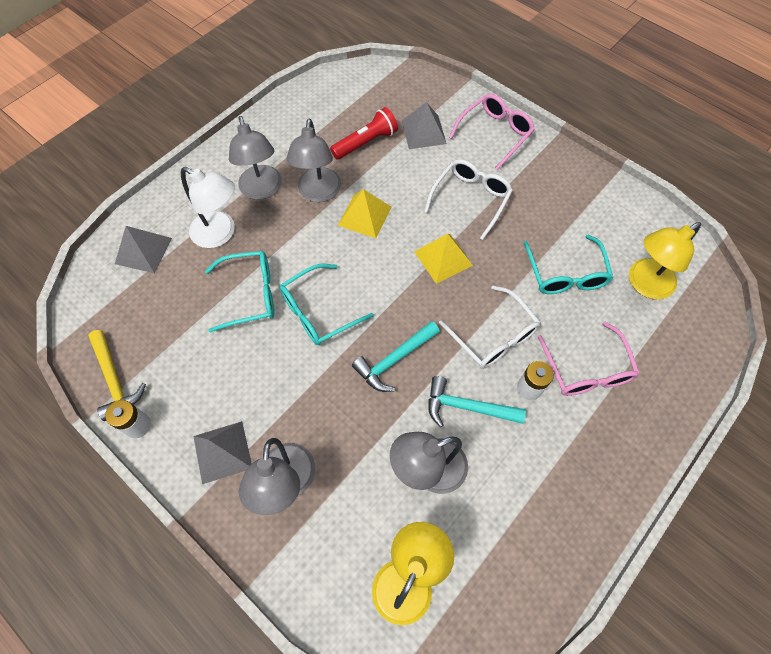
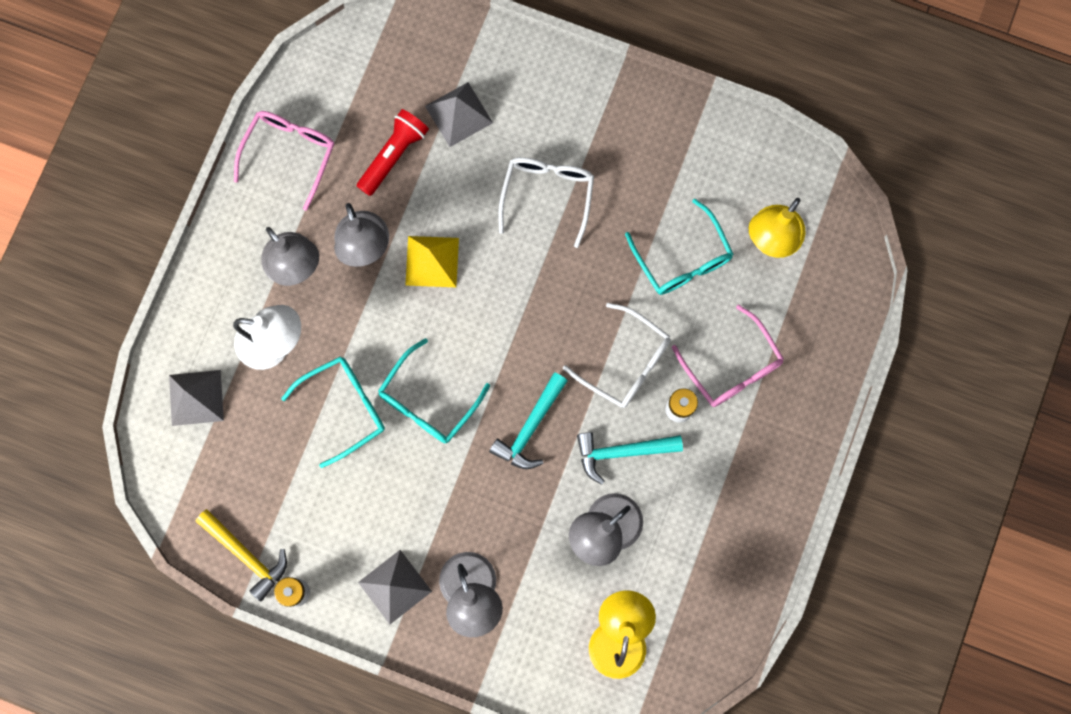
camera: 20 degrees left, 15 degrees up
(443, 258) = (541, 286): yellow pyramid -> none
(495, 134) = (547, 87): pink glasses -> pink glasses (289, 154)

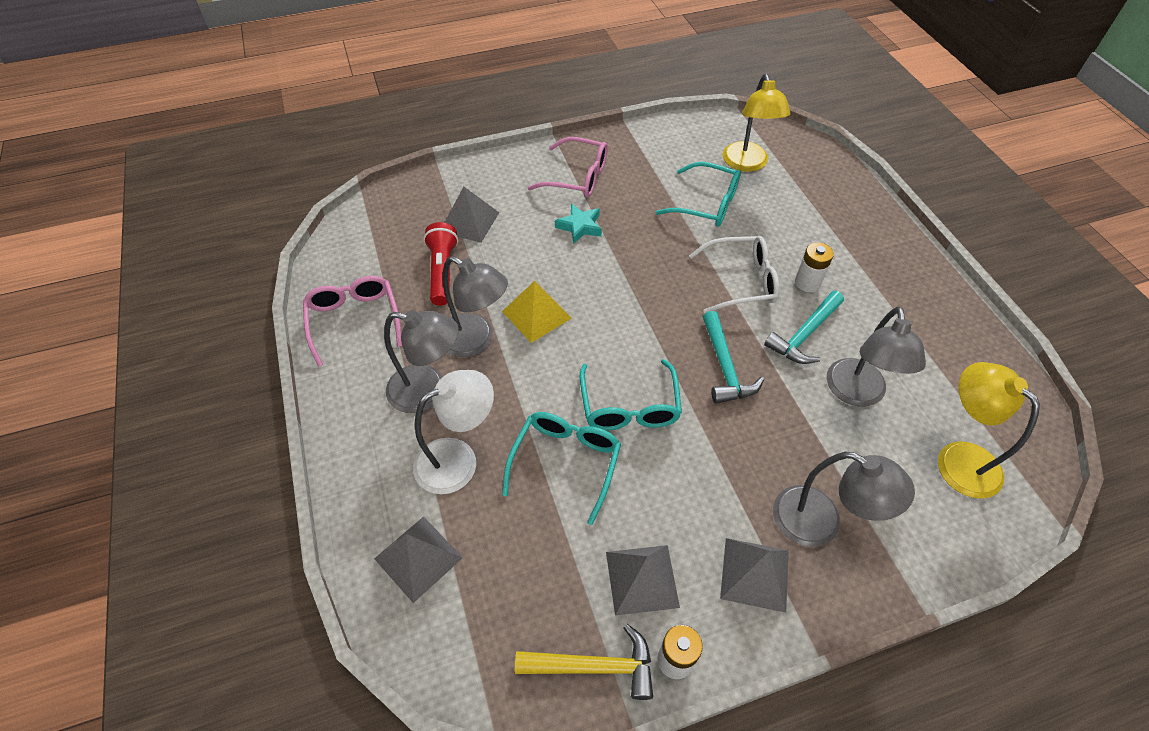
camera: 40 degrees left, 25 degrees down
(321, 529) = (641, 579): none -> grey pyramid
(547, 195) = (580, 226): white glasses -> turquoise star
(732, 366) = (808, 238): pink glasses -> pink glasses (577, 177)

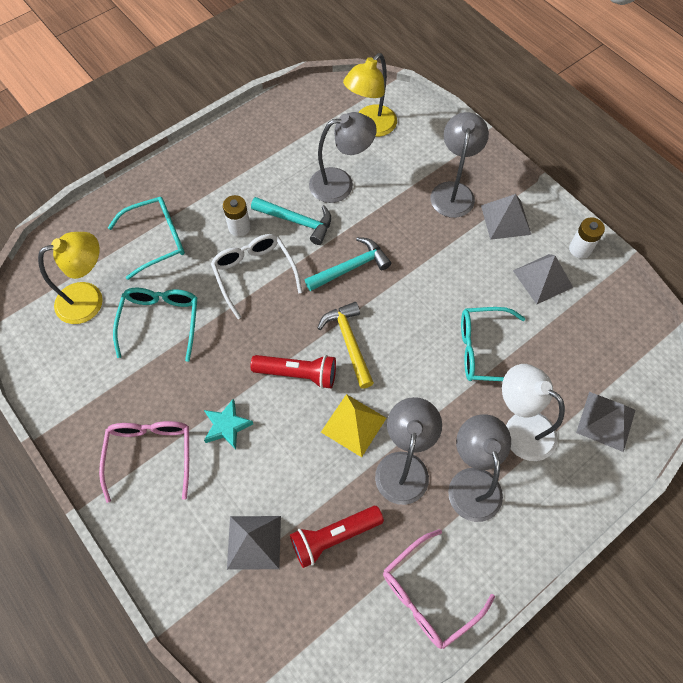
camera: 110 degrees left, 10 degrees up
(594, 666) = (608, 289): yellow hammer -> yellow hammer (349, 342)
(610, 287) = (298, 374): none -> red flashlight
(629, 406) = (416, 322): turquoise glasses -> turquoise glasses (156, 240)

